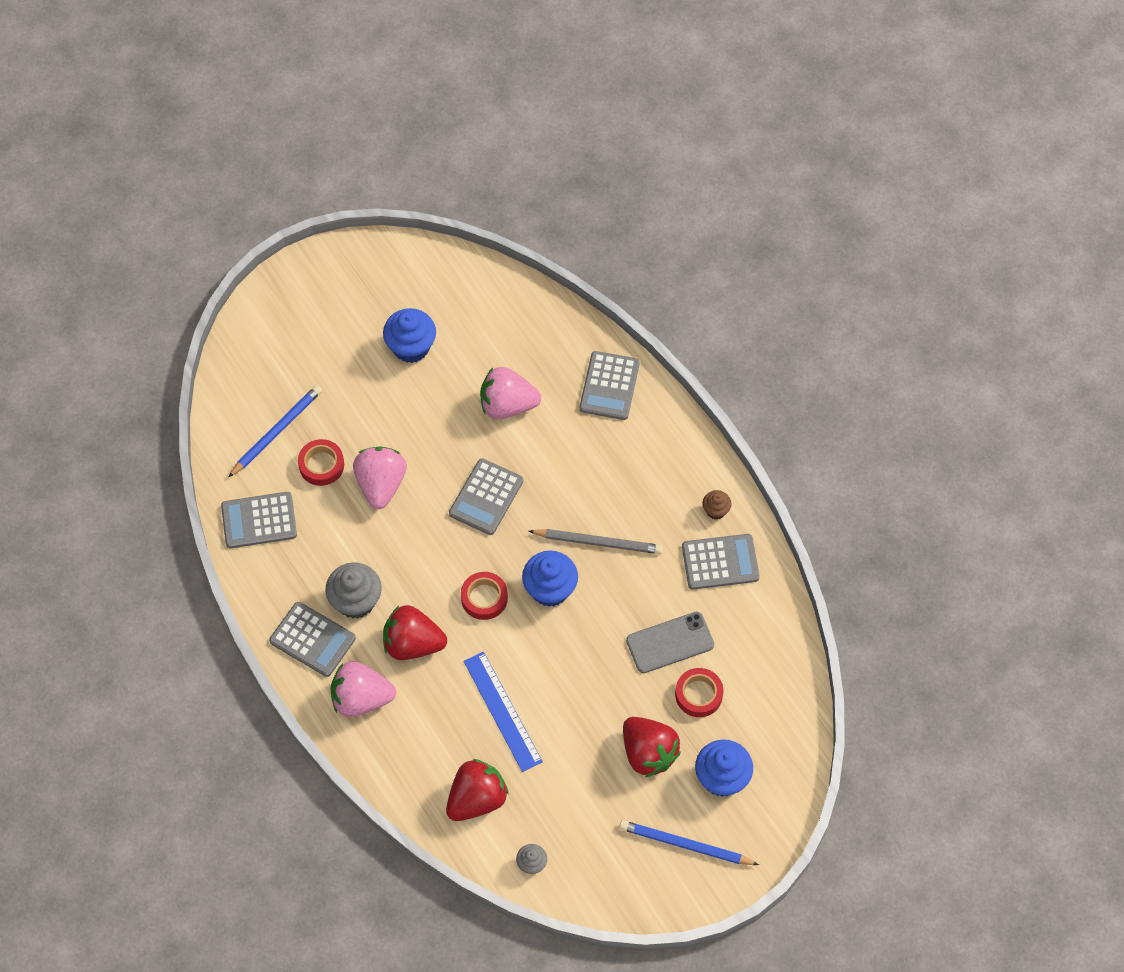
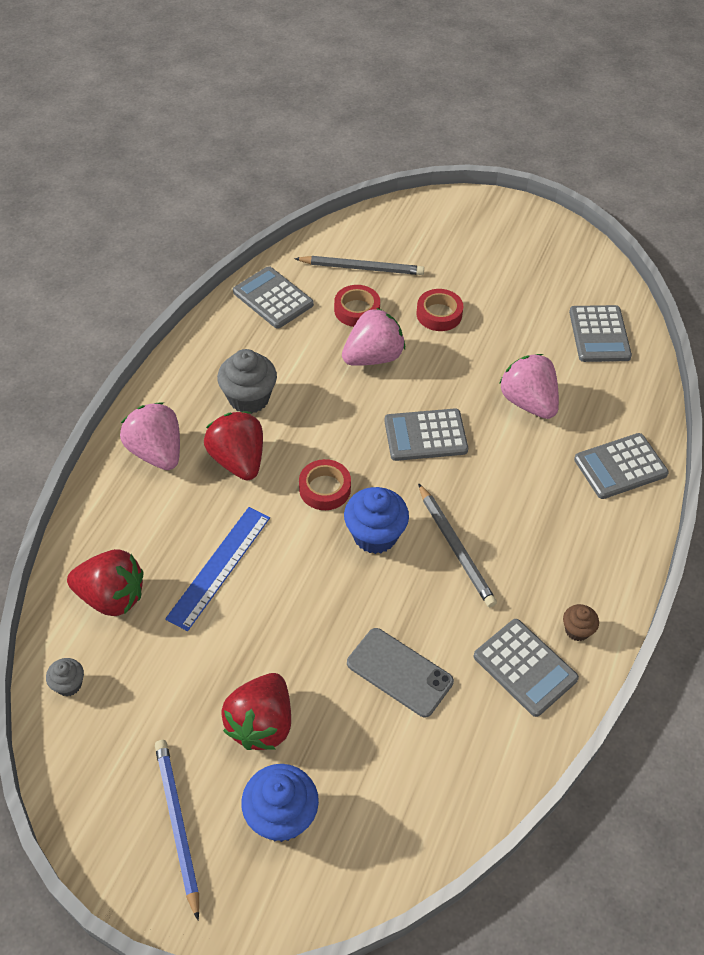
camera: 55 degrees right, 10 degrees down
(276, 431) = (362, 268): blue pencil -> grey pencil
(312, 639) = (189, 389): grey calculator -> grey calculator (599, 334)
(411, 347) = (517, 309): blue cupcake -> none
(698, 695) = (361, 734): red tape -> red tape (439, 314)

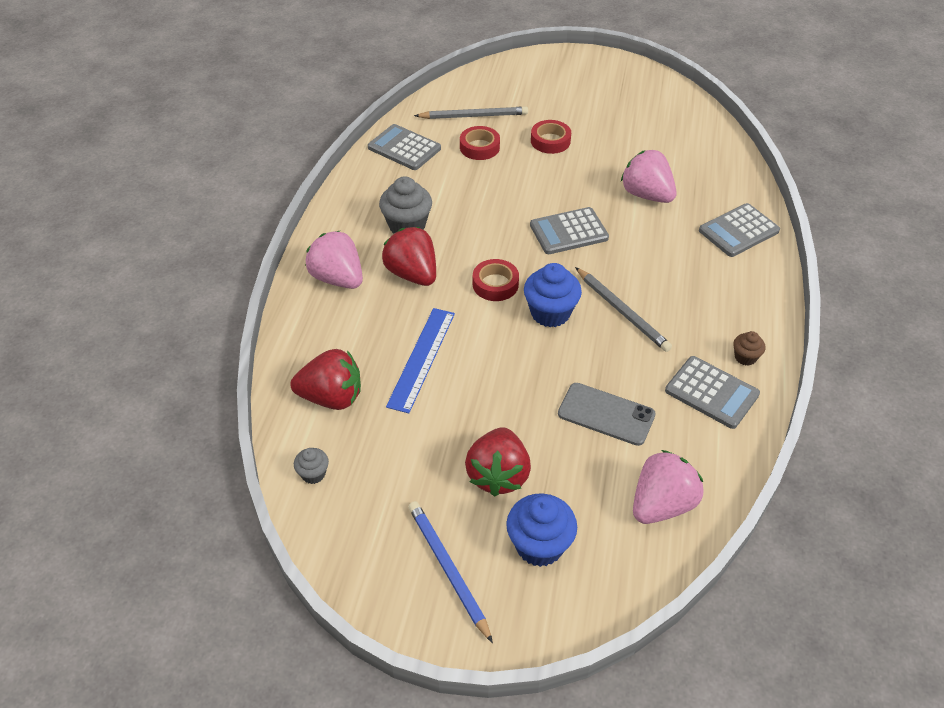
camera: 10 degrees left, 5 degrees down
(373, 357) = (505, 180): pink strawberry -> pink strawberry (661, 504)
(599, 334) = (688, 138): grey calculator -> none

